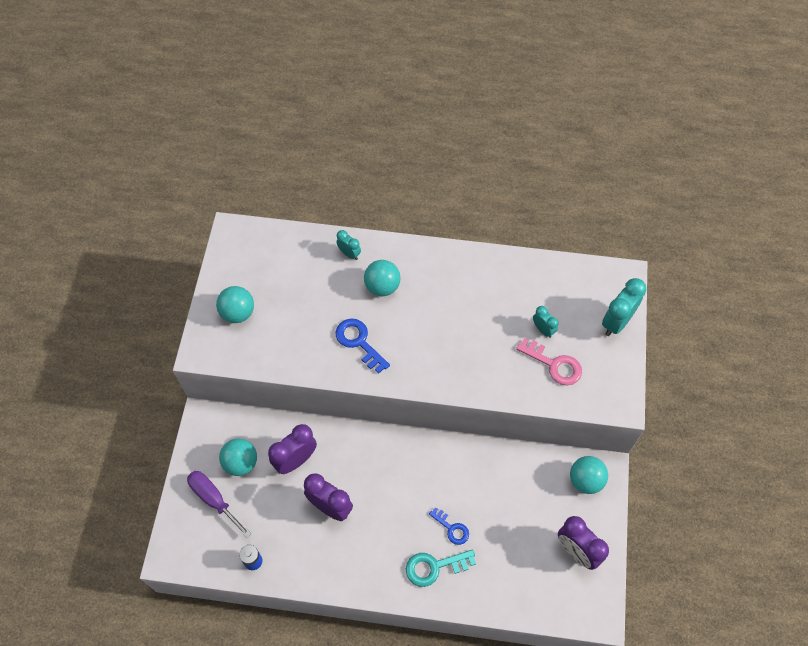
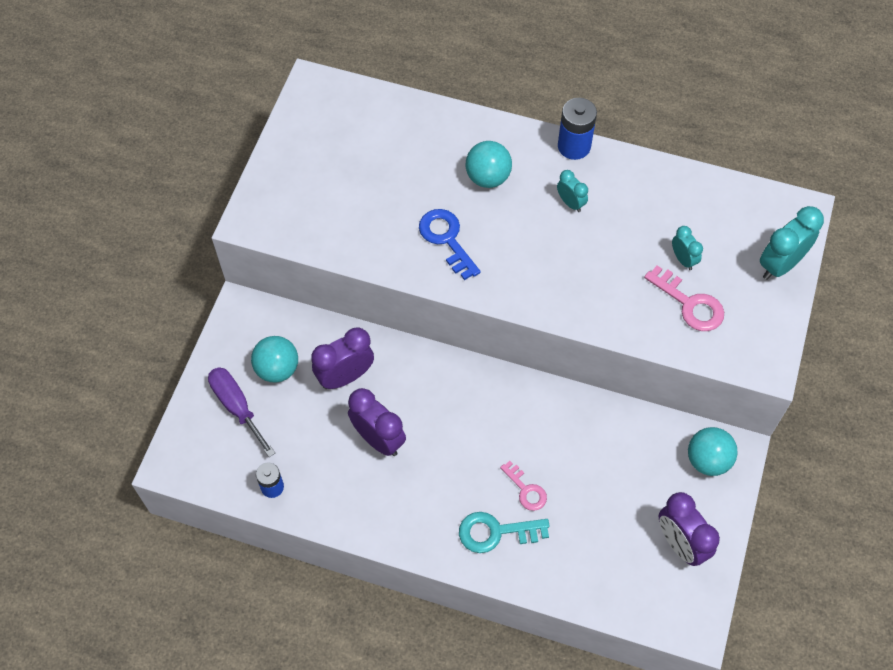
camera: 10 degrees right, 0 degrees up
(238, 313) = (303, 182): turquoise ball -> none
(349, 254) = (453, 132): turquoise clock -> turquoise clock (570, 203)
(444, 251) = (574, 146): none -> blue battery
(451, 528) = (526, 490): blue key -> pink key

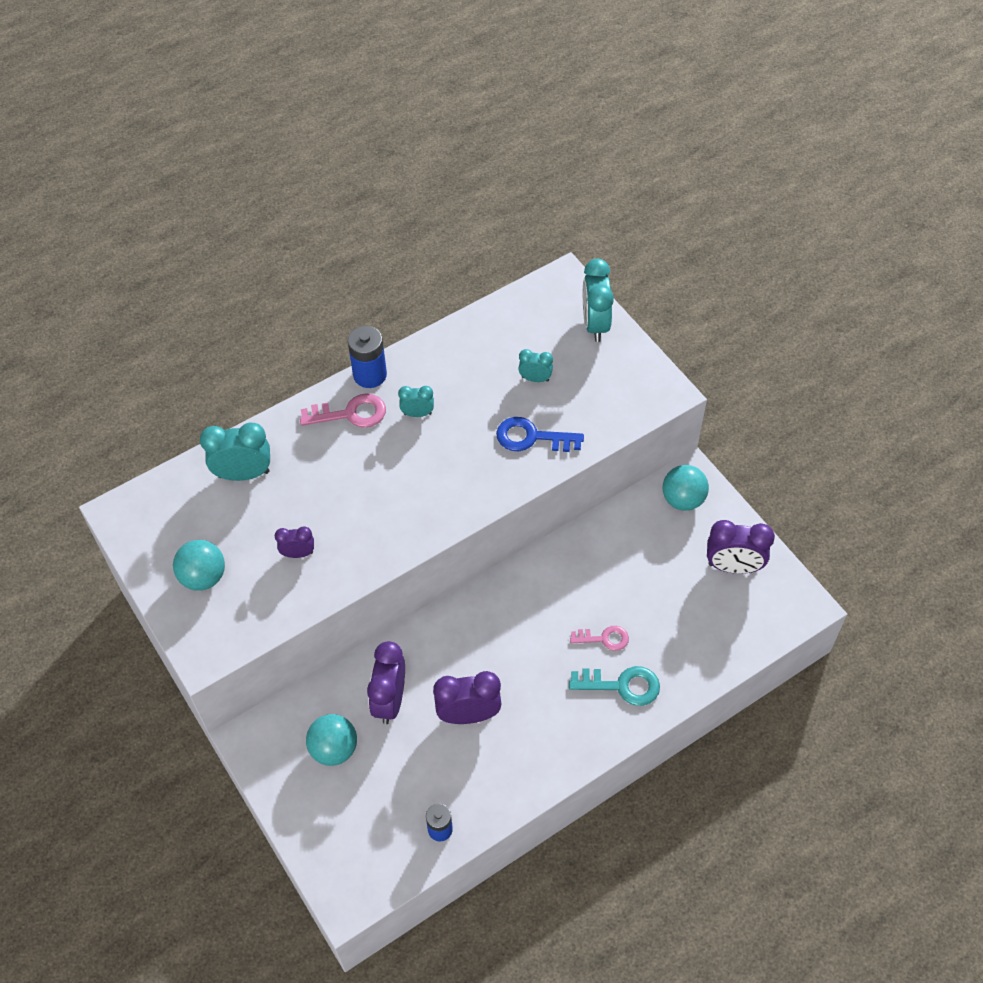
camera: 50 degrees left, 5 degrees down
(237, 407) = (340, 807): purple screwdriver -> none
(378, 217) = (298, 553): none -> purple clock
(412, 133) = (243, 474): none -> turquoise clock
(447, 239) = (367, 520): blue key -> blue key (532, 437)
(488, 177) = (339, 451): turquoise ball -> turquoise ball (203, 577)
(496, 532) = (621, 685): turquoise key -> turquoise key turned 120 degrees counterclockwise
(689, 304) = (575, 402): pink key -> pink key (350, 413)

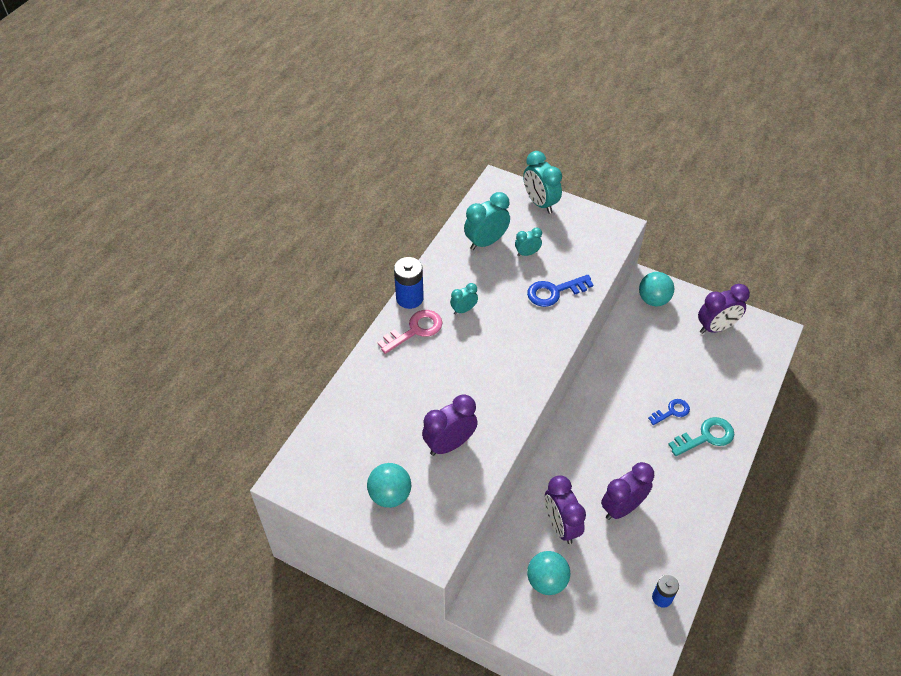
camera: 30 degrees left, 5 degrees down
(243, 474) = (366, 407): turquoise clock -> turquoise clock (486, 242)
(298, 553) = (449, 444): purple clock -> purple clock, size x1.79
(604, 638) = (671, 412): pink key -> blue key

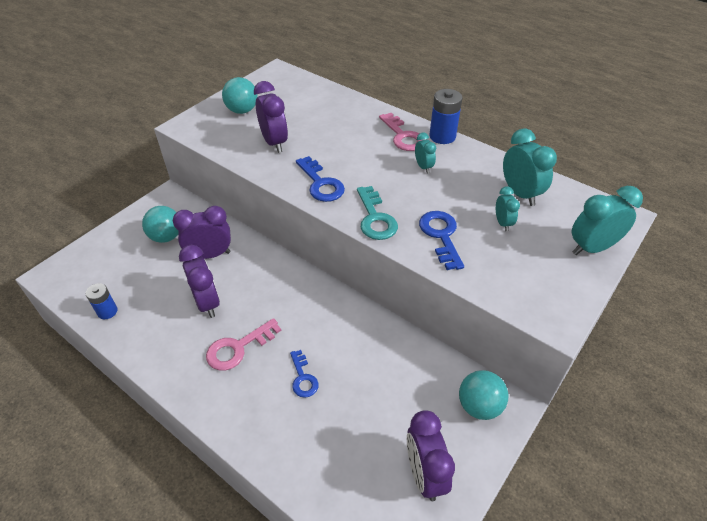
camera: 100 degrees right, 5 degrees down
(509, 388) = (321, 183): none -> blue key
(661, 466) = (238, 348): none -> pink key
(706, 437) = (259, 404): turquoise key -> turquoise key (375, 218)

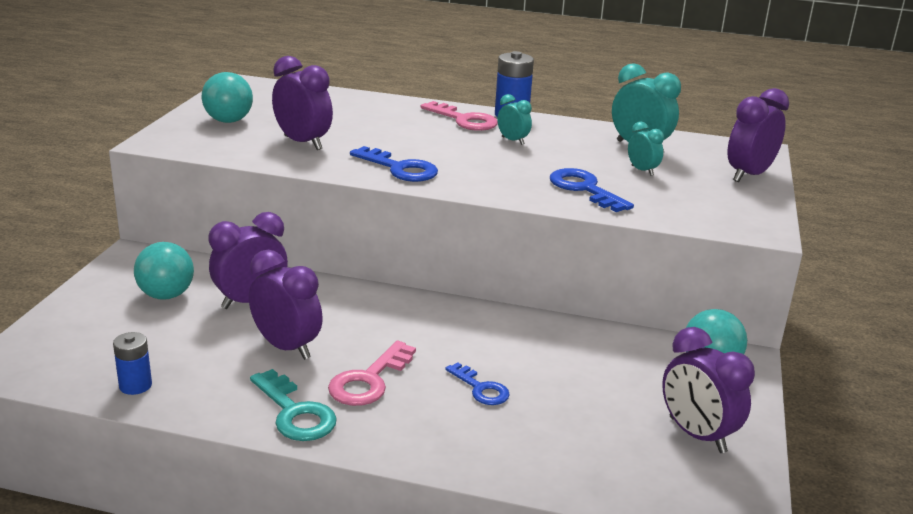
camera: 25 degrees left, 20 degrees down
(375, 218) = (495, 186): turquoise key -> turquoise key (295, 412)
(592, 248) = (749, 175): turquoise clock -> purple clock

